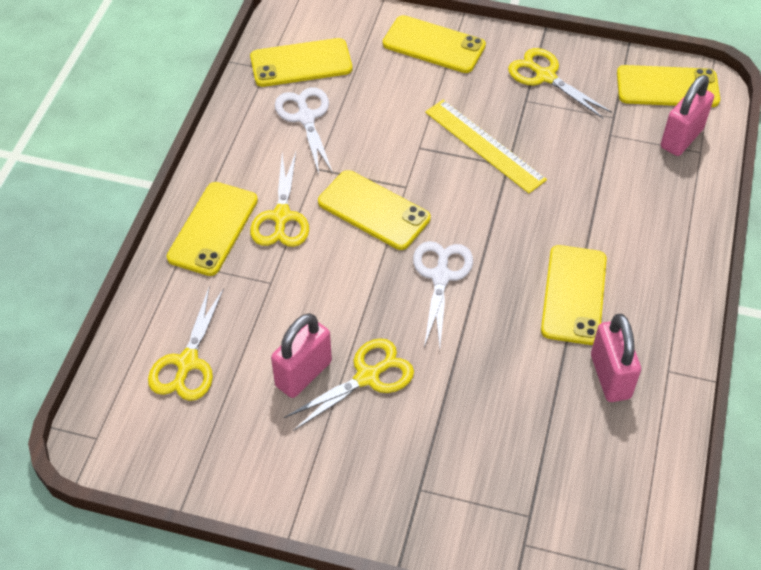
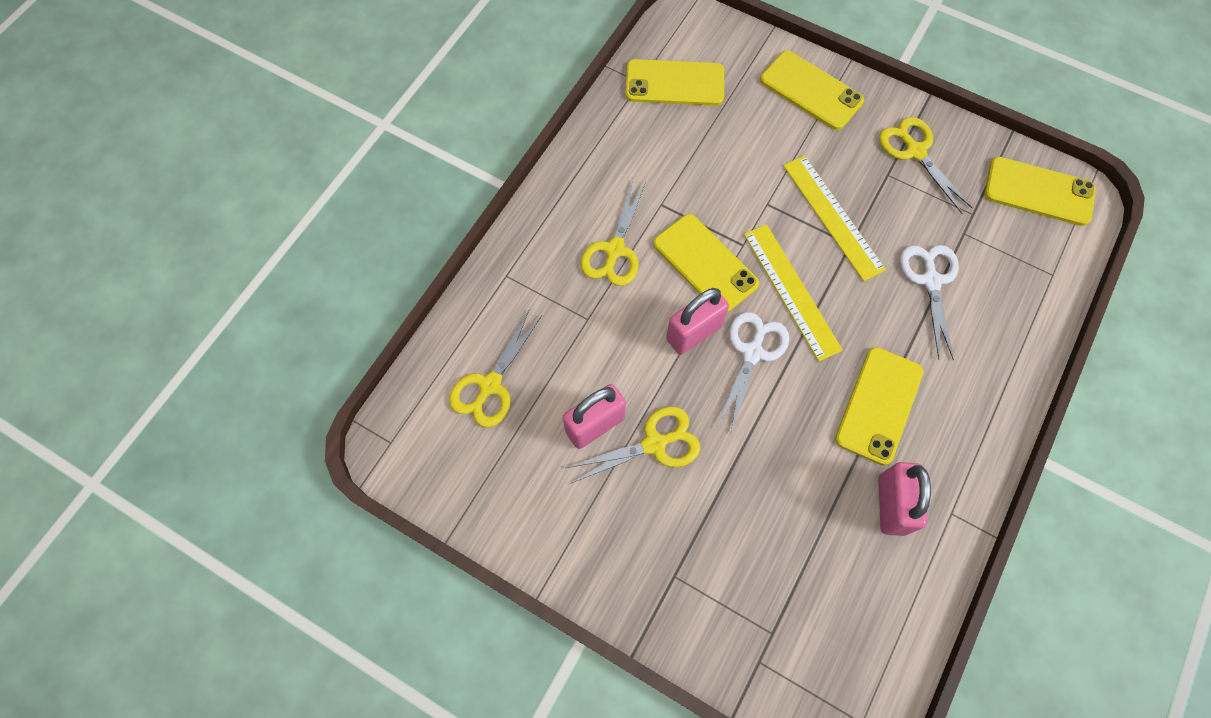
camera: 15 degrees right, 15 degrees up
(213, 229) = (547, 247): yellow phone -> none
(306, 117) = (664, 145): white scissors -> white scissors (930, 281)
(463, 216) = (791, 291): none -> yellow ruler
(681, 138) = (1037, 254): pink padlock -> pink padlock (694, 333)

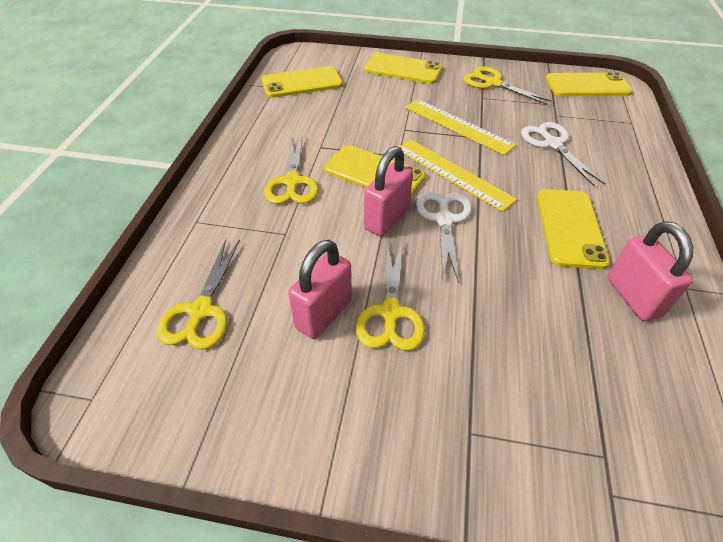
camera: 20 degrees left, 20 degrees down
(655, 444) = (390, 313): yellow scissors -> yellow scissors turned 135 degrees clockwise

